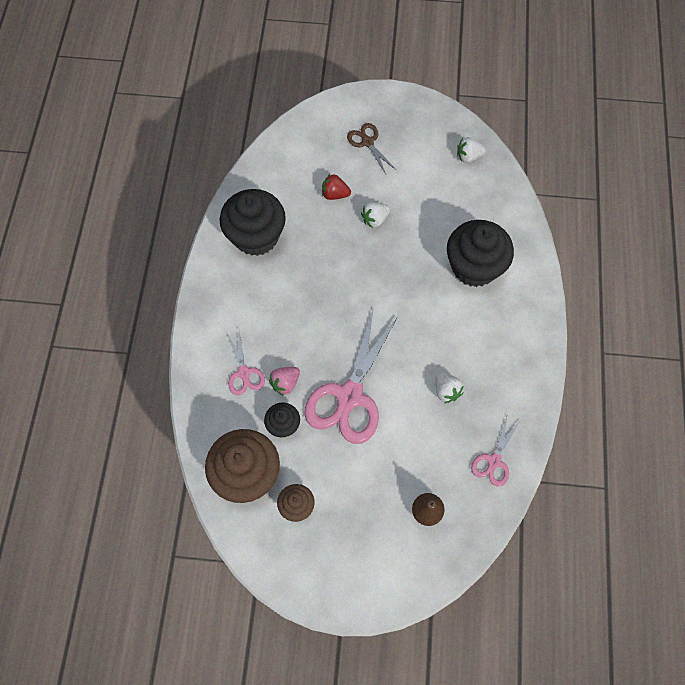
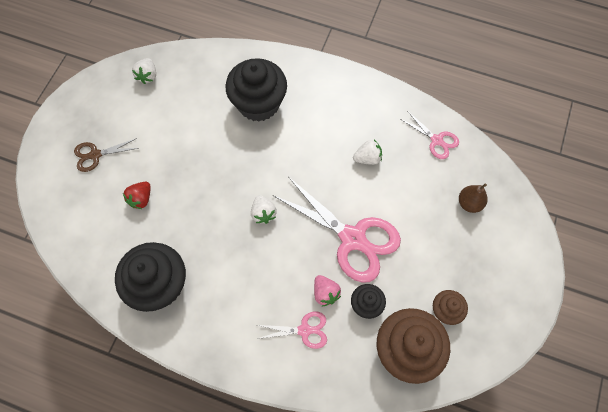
camera: 75 degrees left, 0 degrees up
(375, 219) = (182, 171): white strawberry -> white strawberry (263, 213)

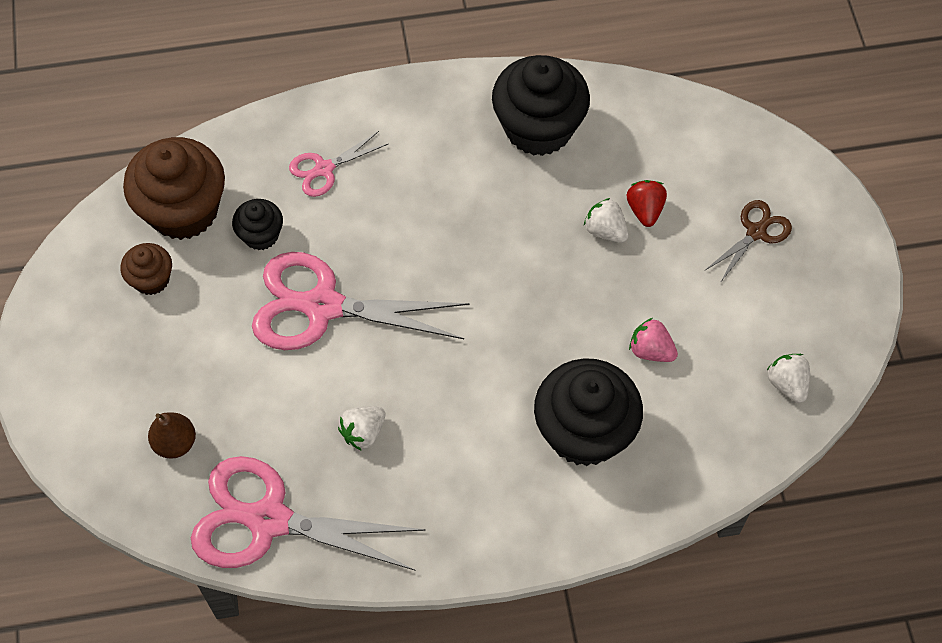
camera: 150 degrees right, 5 degrees down
(263, 213) = (466, 276): white strawberry -> white strawberry (605, 231)
(325, 293) = (322, 222): pink strawberry -> pink strawberry (651, 350)
(436, 140) = (269, 520): pink scissors -> pink scissors, size x2.01

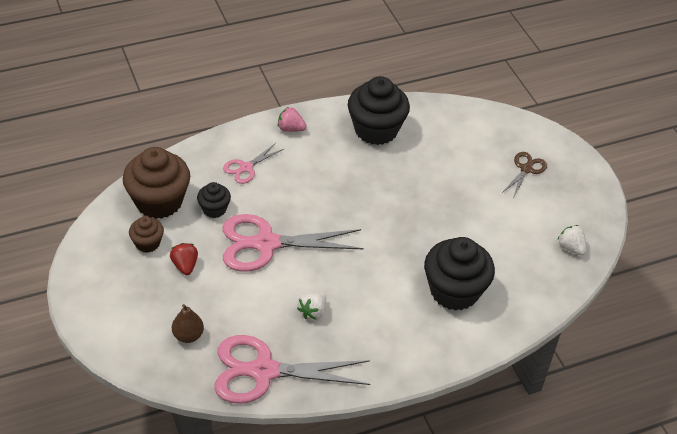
camera: 15 degrees left, 15 degrees down
(605, 231) = (434, 180): white strawberry -> none
(645, 210) = (455, 166): red strawberry -> red strawberry (185, 265)
(651, 350) = (482, 241): pink strawberry -> pink strawberry (291, 129)

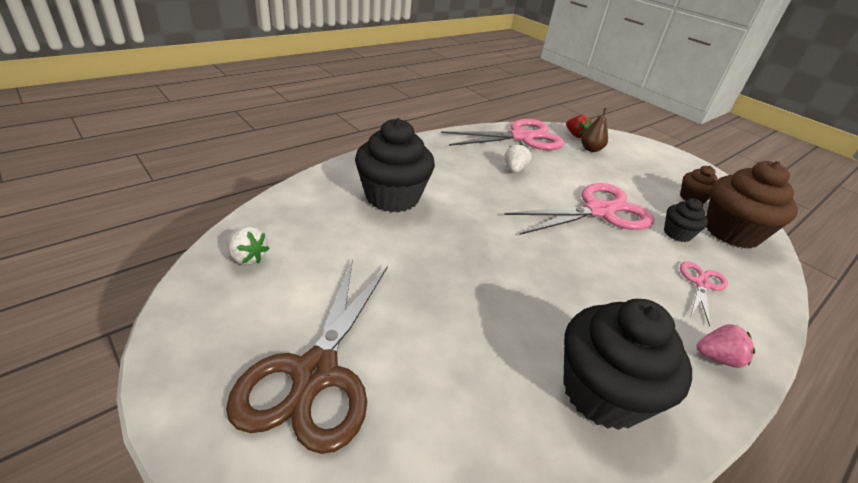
camera: 160 degrees right, 10 degrees down
(185, 265) = (644, 187): red strawberry -> red strawberry (575, 135)
(526, 169) = (315, 373): brown scissors -> brown scissors, size x2.01

